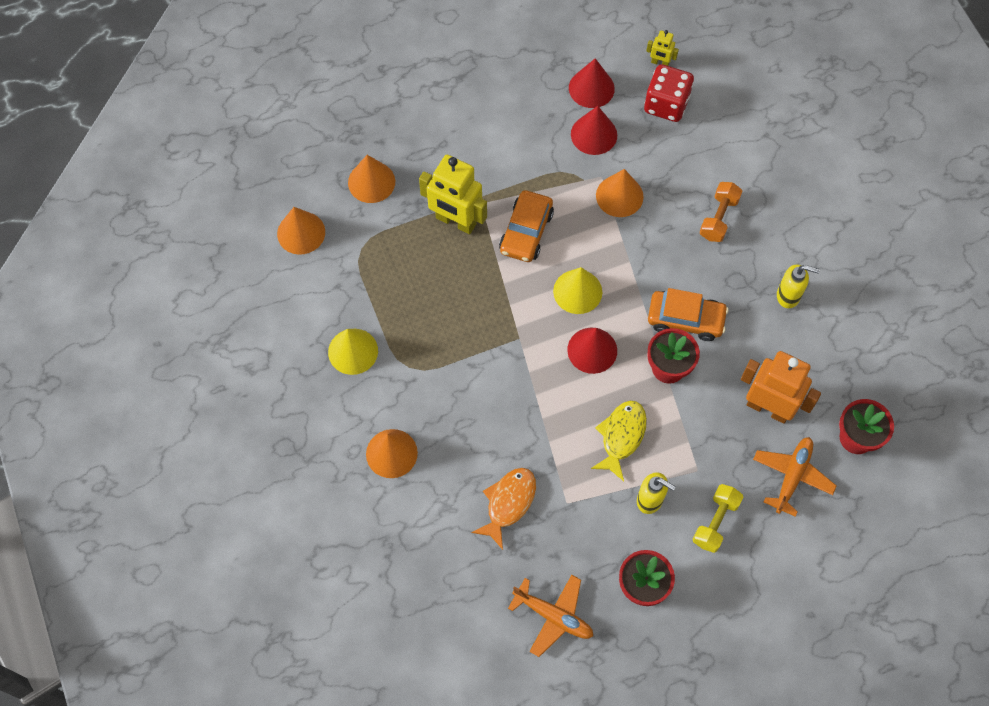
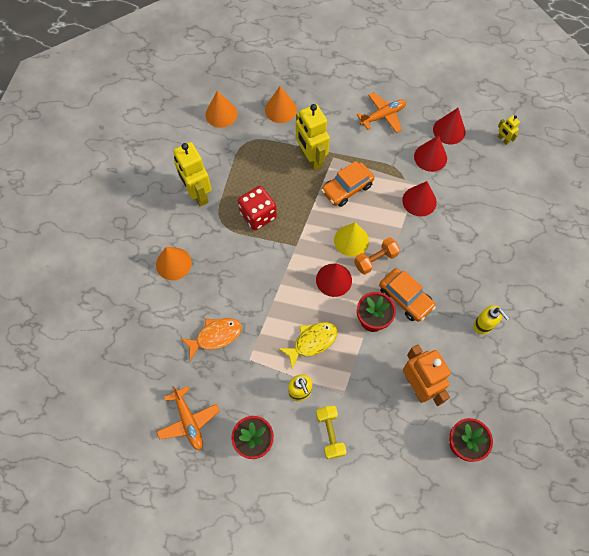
camera: 35 degrees right, 0 degrees up
(353, 351) = (198, 194): yellow cone -> yellow robot
(619, 196) = (419, 201): orange cone -> red cone
(666, 104) = (489, 165): red dice -> red dice (258, 215)
(715, 522) = (330, 434): yellow dumbbell -> yellow dumbbell turned 75 degrees counterclockwise
(718, 218) = (472, 251): orange dumbbell -> orange dumbbell (375, 260)
(792, 476) = (401, 439): orange plane -> orange plane (383, 116)

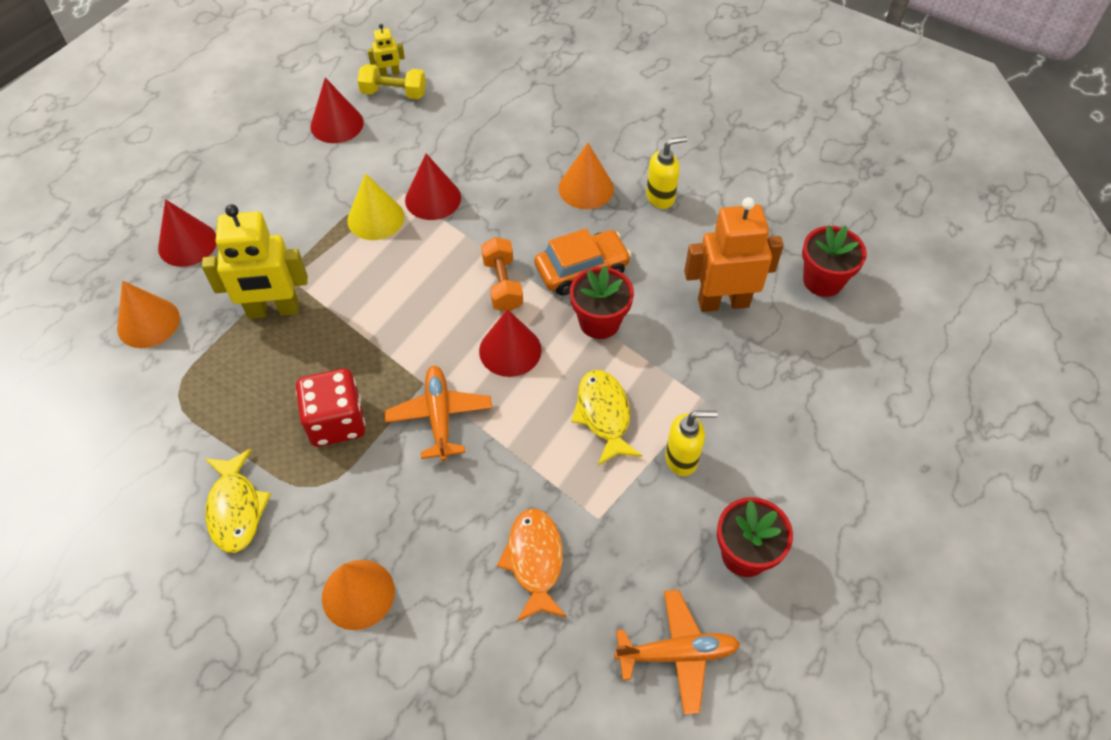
camera: 70 degrees left, 10 degrees down
(198, 194) = (236, 508): yellow robot -> yellow fish
(221, 114) = (90, 418): orange cone -> orange cone (586, 188)
(330, 434) = (762, 439): yellow dumbbell -> yellow dumbbell (394, 93)
(347, 188) = (359, 279): orange car -> none
(351, 240) = (454, 304): yellow cone -> yellow cone (375, 218)
(383, 116) = (259, 190): orange plane -> orange plane (439, 416)
(430, 157) = (368, 160): red cone -> red cone (187, 244)

